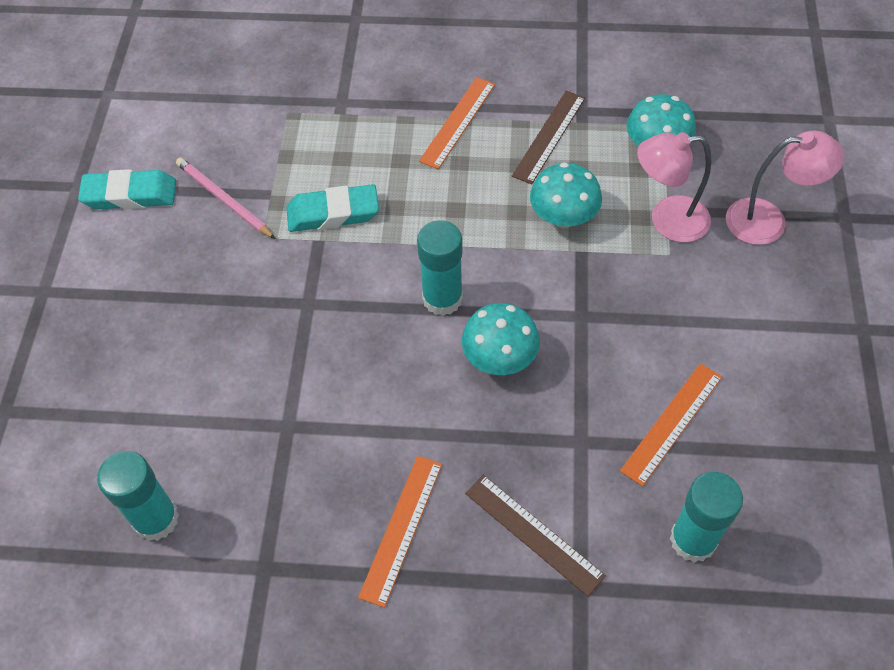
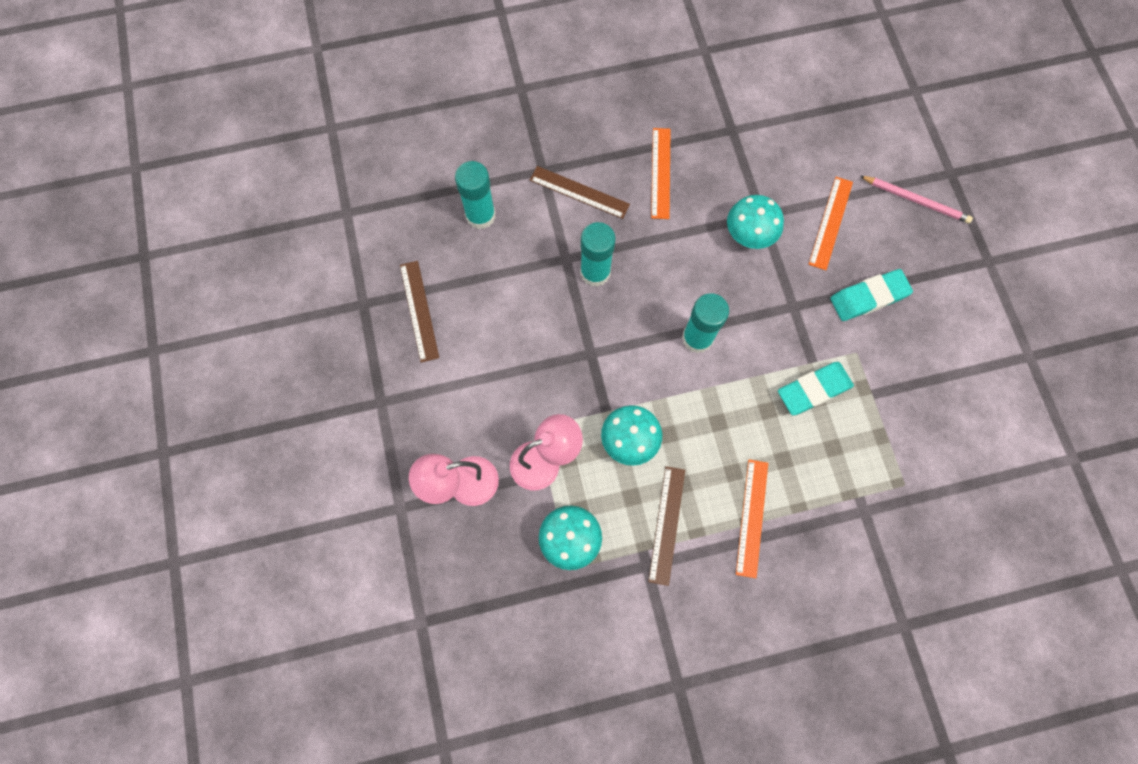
camera: 160 degrees right, 15 degrees up
(130, 195) = (982, 360): turquoise eraser -> turquoise eraser (868, 297)
(156, 519) = (811, 137): turquoise glue stick -> turquoise glue stick (595, 272)
(224, 199) = (906, 377): pink pencil -> pink pencil (916, 200)
(500, 358) = (639, 303): turquoise mushroom -> turquoise mushroom (749, 234)
(672, 423) = (508, 288): orange ruler -> orange ruler (830, 223)
(803, 426) = (419, 310): none -> brown ruler

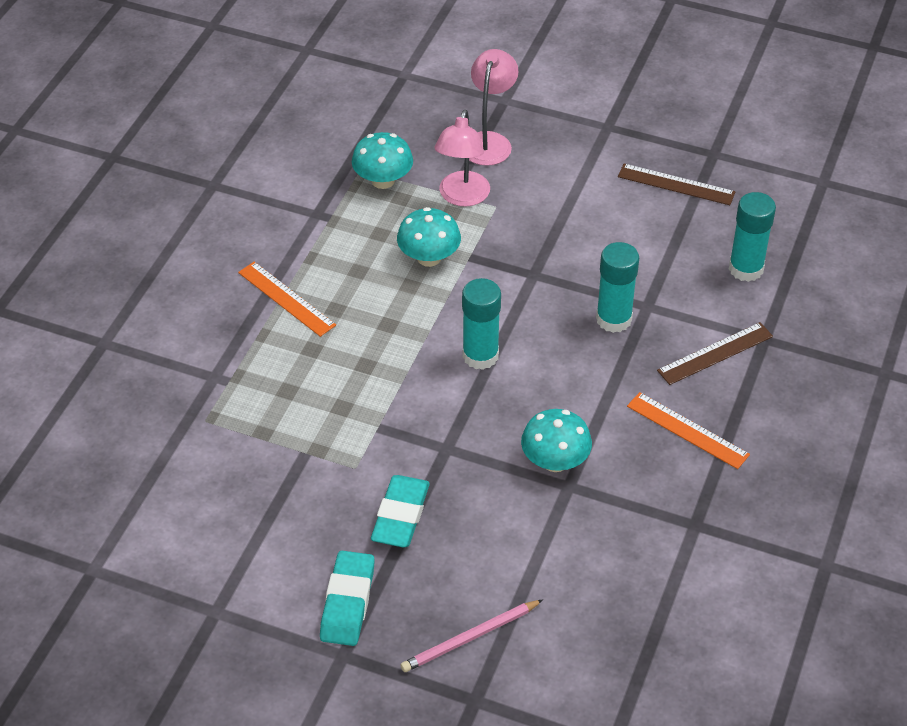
camera: 125 degrees right, 25 degrees down
(666, 524) = (336, 242): brown ruler -> none
(813, 390) = (351, 410): turquoise eraser -> turquoise eraser (347, 602)
(830, 223) = (510, 539): orange ruler -> none

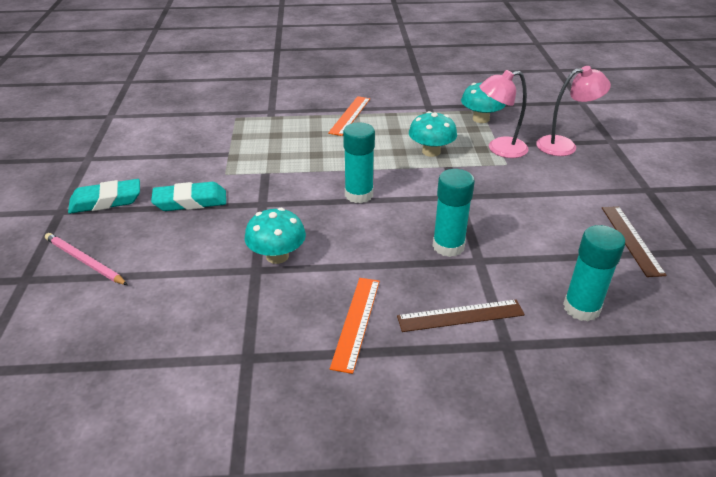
camera: 65 degrees right, 10 degrees down
(715, 353) = (460, 315): brown ruler -> brown ruler turned 45 degrees counterclockwise

